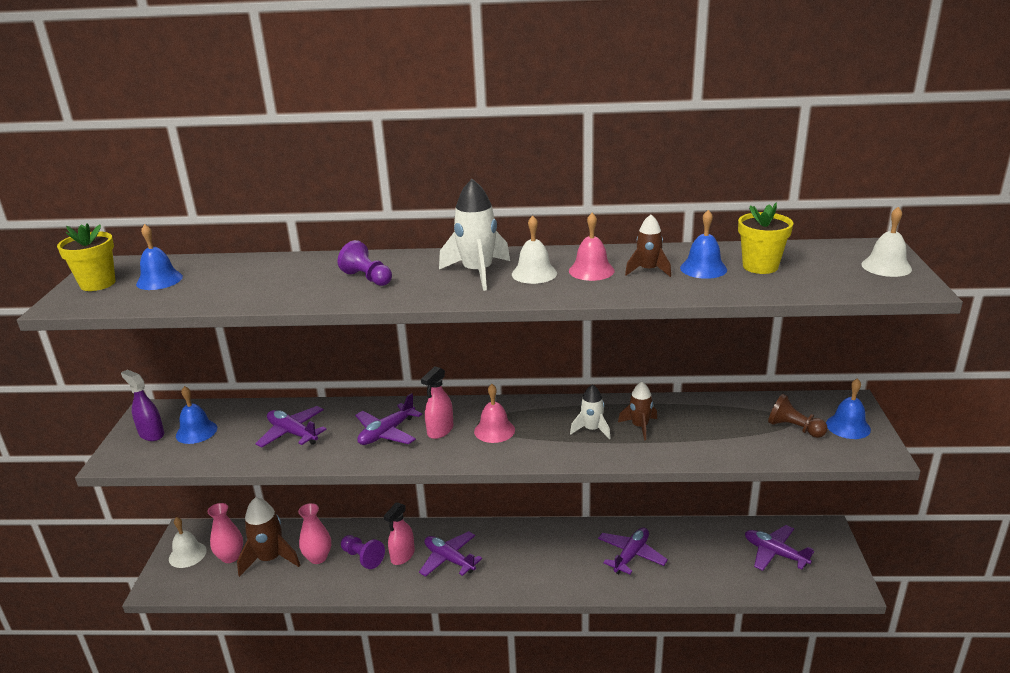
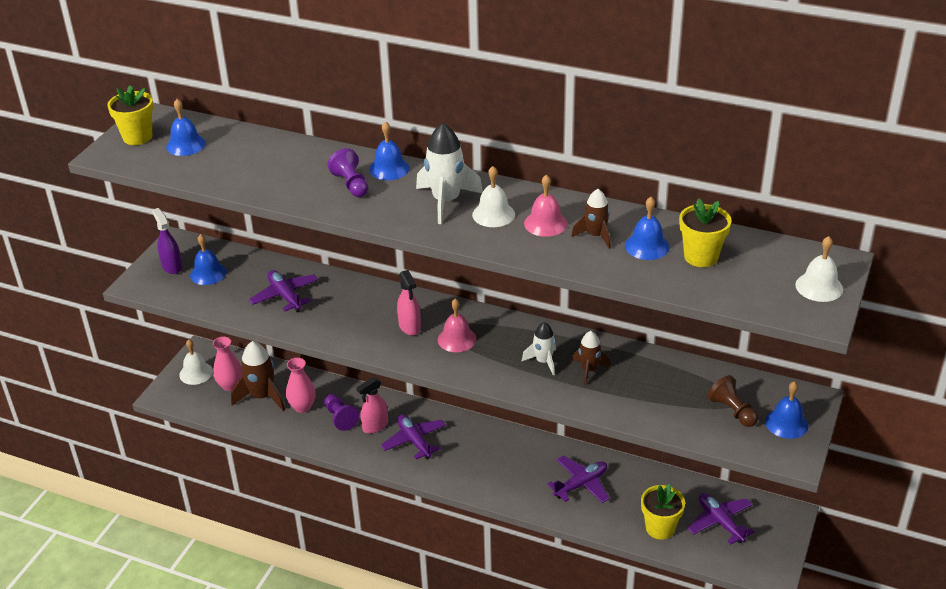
camera: 20 degrees right, 10 degrees up
(386, 433) = (363, 317): purple plane -> none
(399, 260) = (389, 168): none -> blue bell
(440, 430) = (409, 326): pink spray bottle -> pink spray bottle turned 75 degrees counterclockwise
(727, 574) = (660, 528): none -> yellow flower pot

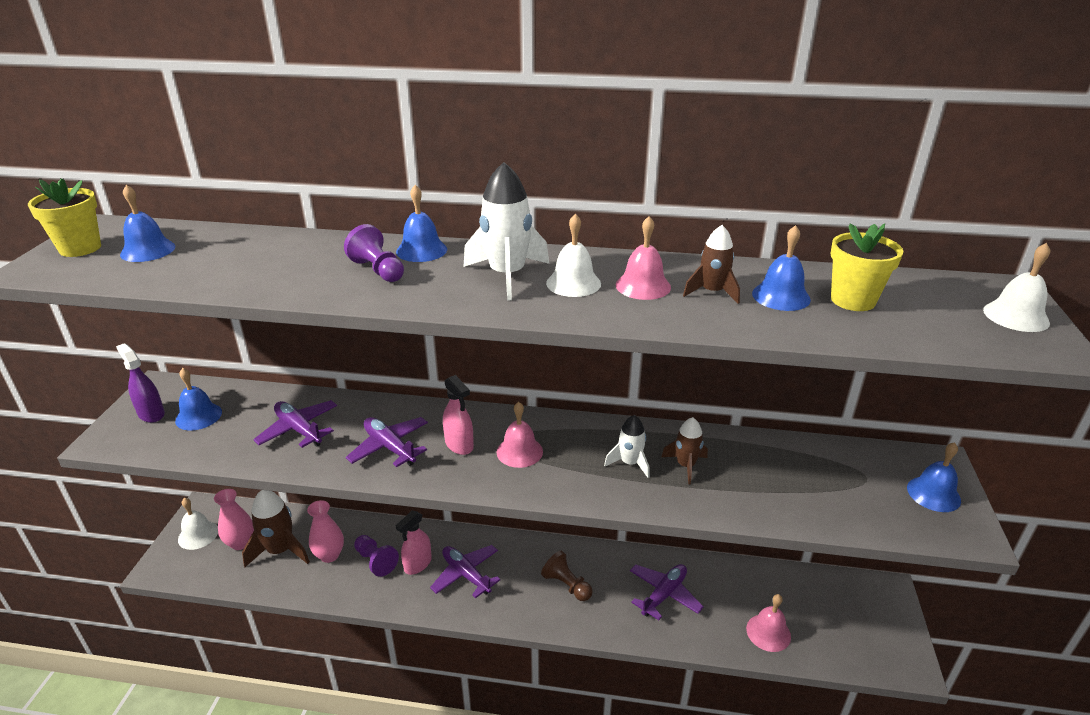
camera: 15 degrees left, 5 degrees down
(660, 528) = (768, 632): yellow flower pot -> pink bell
(720, 522) = (826, 612): purple plane -> purple plane (389, 447)
(732, 411) = (868, 489): brown pawn -> brown pawn (566, 585)

